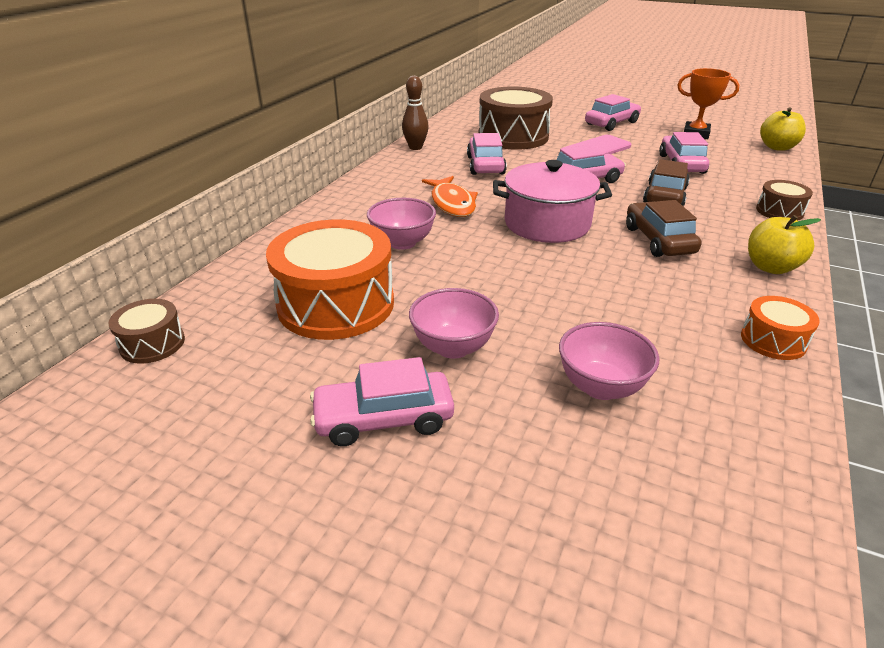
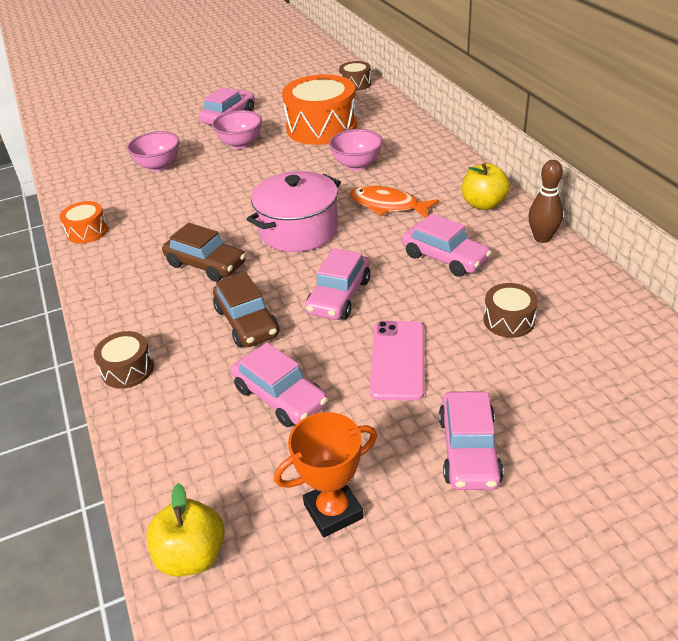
camera: 135 degrees right, 5 degrees up
(513, 137) = (509, 320): brown drum -> brown drum, size x0.48
(771, 267) = (109, 287): yellow apple -> yellow apple (483, 204)

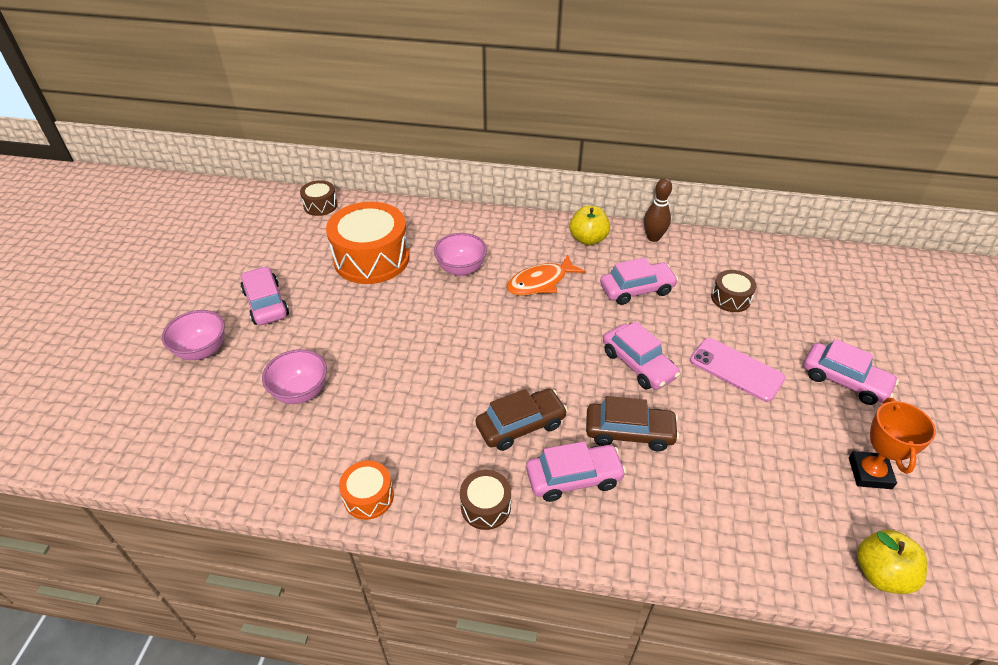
camera: 60 degrees left, 5 degrees up
(128, 369) = (636, 540): brown drum -> brown drum (485, 506)
(240, 144) = (333, 318): pink bowl -> pink bowl (202, 350)
(280, 396) = (737, 451): pink car -> pink car (574, 478)
(298, 230) = (525, 346): pink pot -> none

